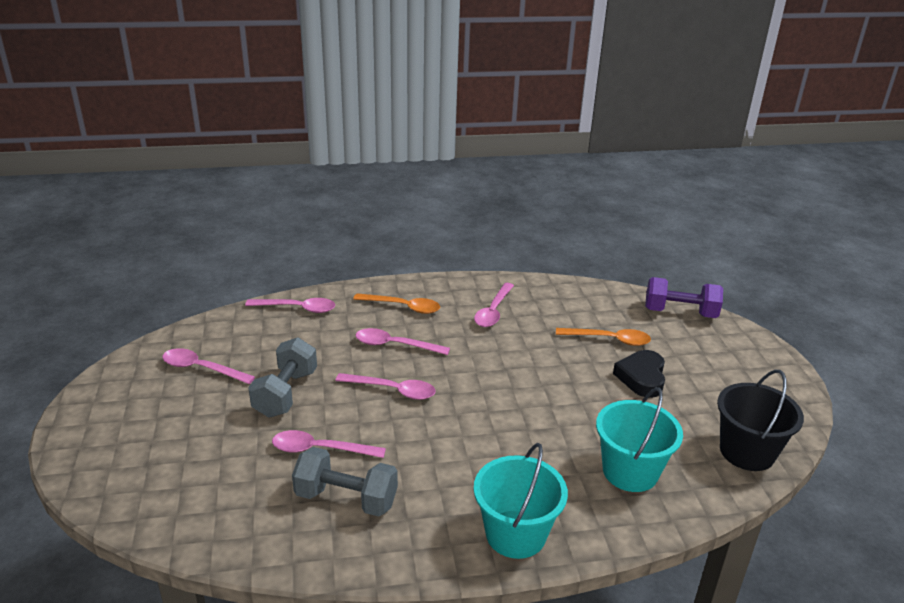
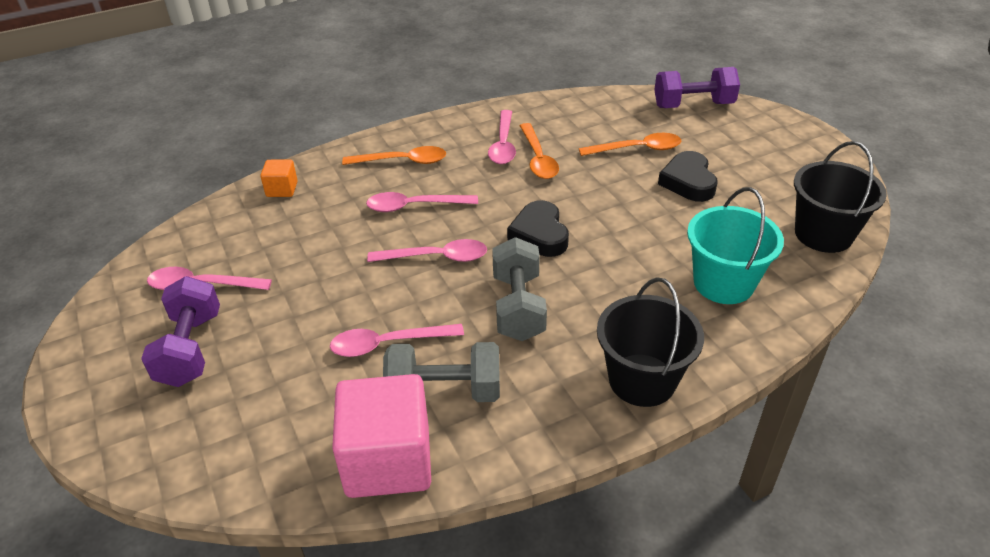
camera: 15 degrees left, 10 degrees up
(170, 415) = (190, 349): none -> purple dumbbell
(275, 540) = (388, 460): none -> pink cube
(286, 393) = (316, 290): grey dumbbell -> grey dumbbell (518, 307)
(297, 308) = (282, 189): pink spoon -> orange cube
(487, 392) = (539, 234): none -> black heart
(515, 534) = (642, 380): turquoise bucket -> black bucket
(517, 329) = (538, 158): none -> orange spoon

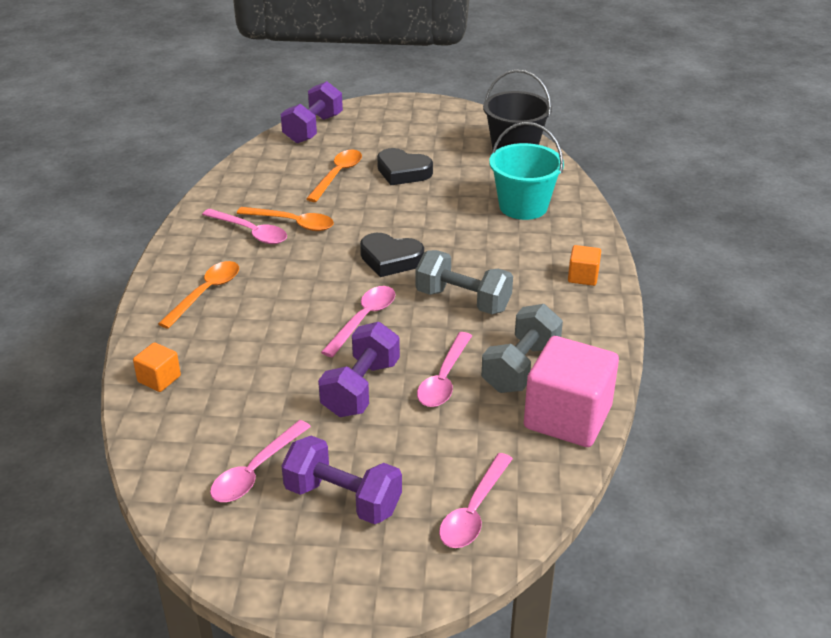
camera: 60 degrees left, 5 degrees down
(339, 297) = (361, 388): none -> purple dumbbell
(414, 206) = (281, 308): pink spoon -> pink spoon (474, 511)
(642, 380) = (583, 277): black bucket -> orange cube

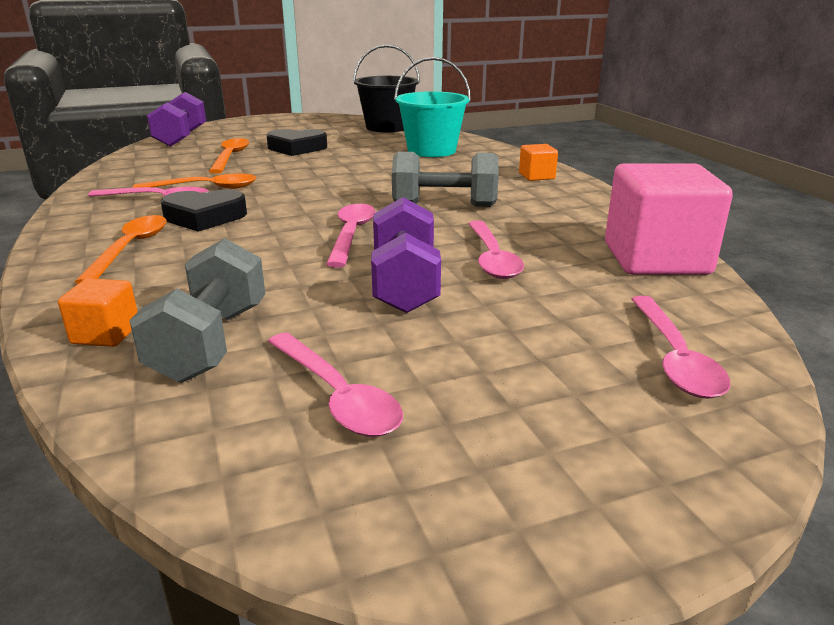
camera: 25 degrees left, 10 degrees down
(255, 471) = (336, 396): pink spoon -> pink spoon turned 45 degrees counterclockwise
(343, 499) = (496, 392): purple dumbbell -> none
(390, 259) = (338, 194): black heart -> black heart (204, 217)
(521, 367) = (560, 235): grey dumbbell -> grey dumbbell (211, 343)

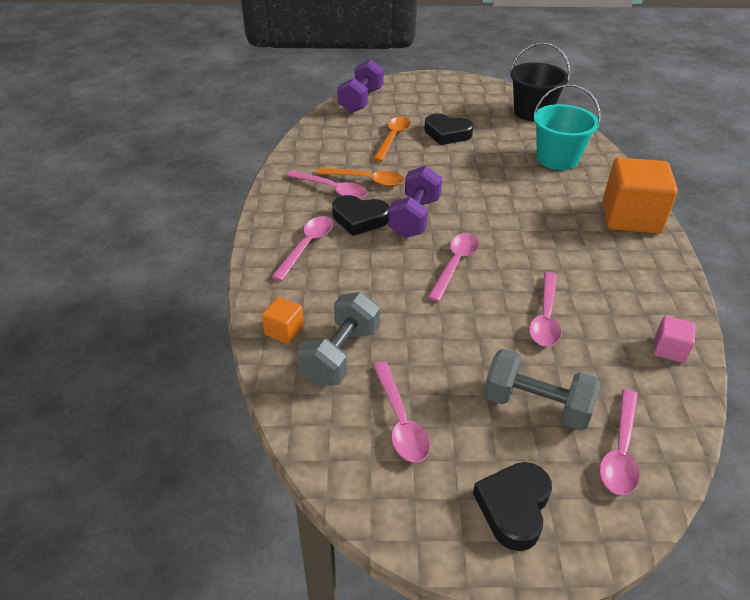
camera: 20 degrees right, 15 degrees up
(130, 249) = (307, 246): orange spoon -> pink spoon
(405, 284) = (473, 330): purple dumbbell -> purple dumbbell (414, 217)
(444, 206) = (536, 243): grey dumbbell -> grey dumbbell (536, 405)
(536, 176) = (630, 217): orange cube -> orange cube, size x2.16
(574, 458) = (514, 507): none -> black heart
(656, 259) = (669, 349): pink cube -> pink cube, size x0.46

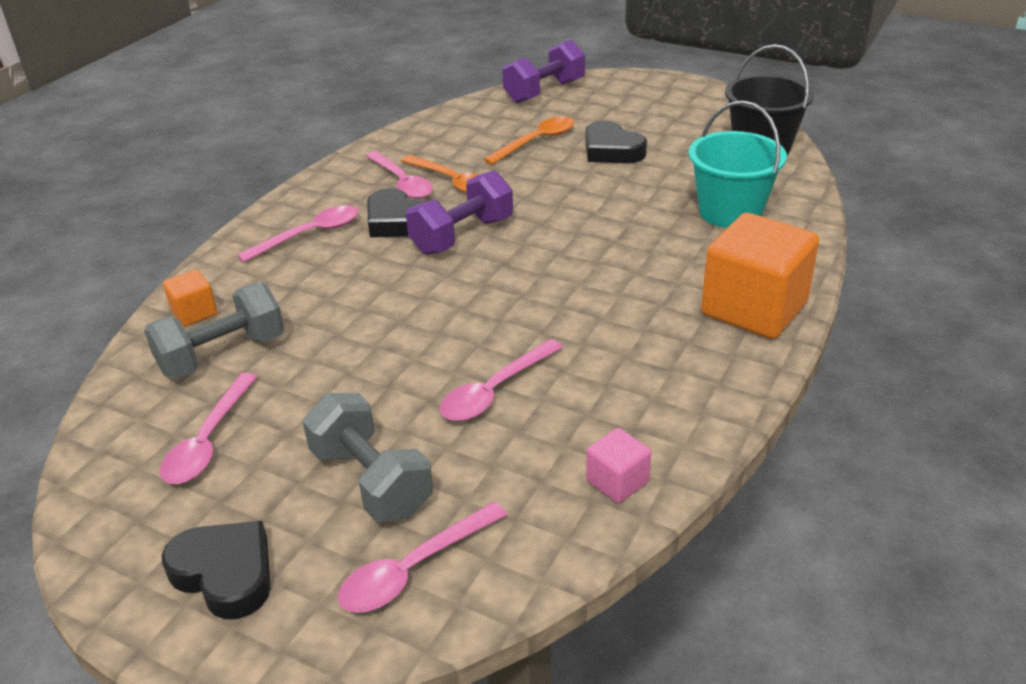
camera: 30 degrees right, 5 degrees down
(455, 264) = (452, 300): pink spoon -> none
(514, 507) = (225, 574): black heart -> black heart turned 75 degrees clockwise

